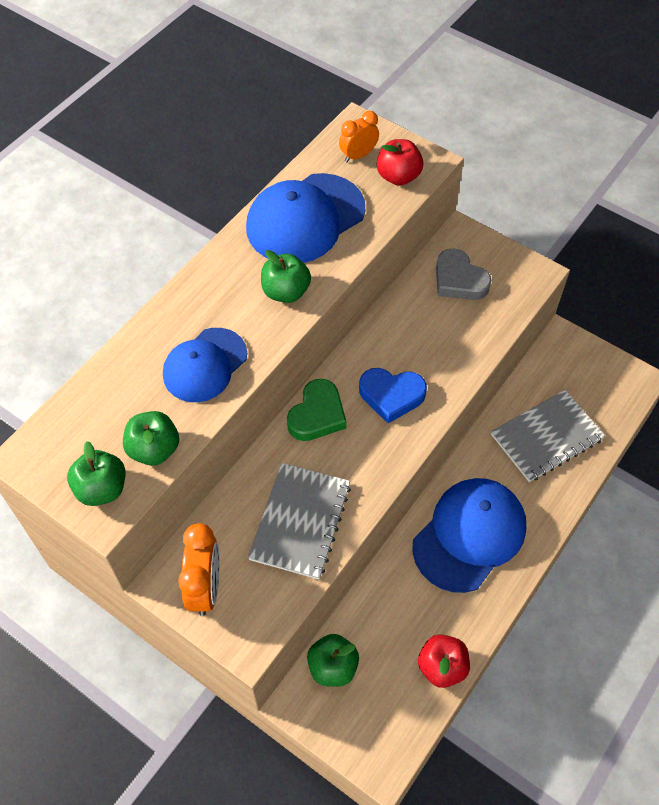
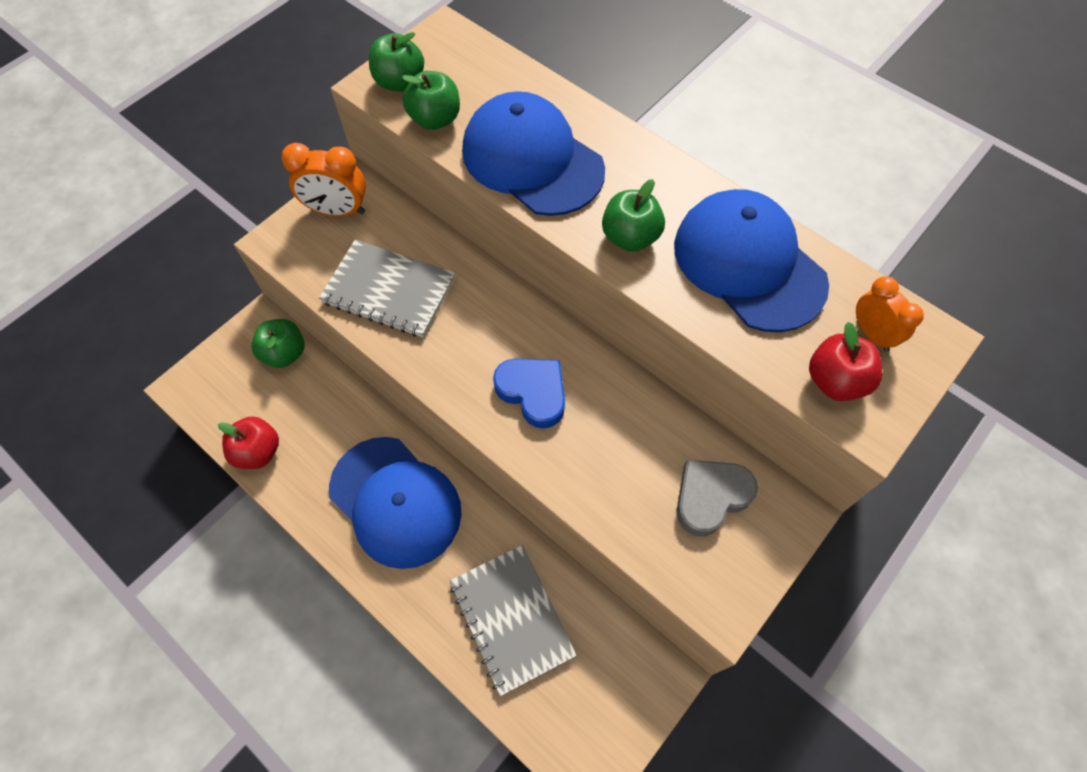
camera: 95 degrees right, 5 degrees up
(205, 365) = (532, 160): blue cap -> blue cap, size x1.51
(317, 415) = (515, 314): green heart -> none
(391, 395) = (533, 392): blue heart -> blue heart turned 120 degrees clockwise

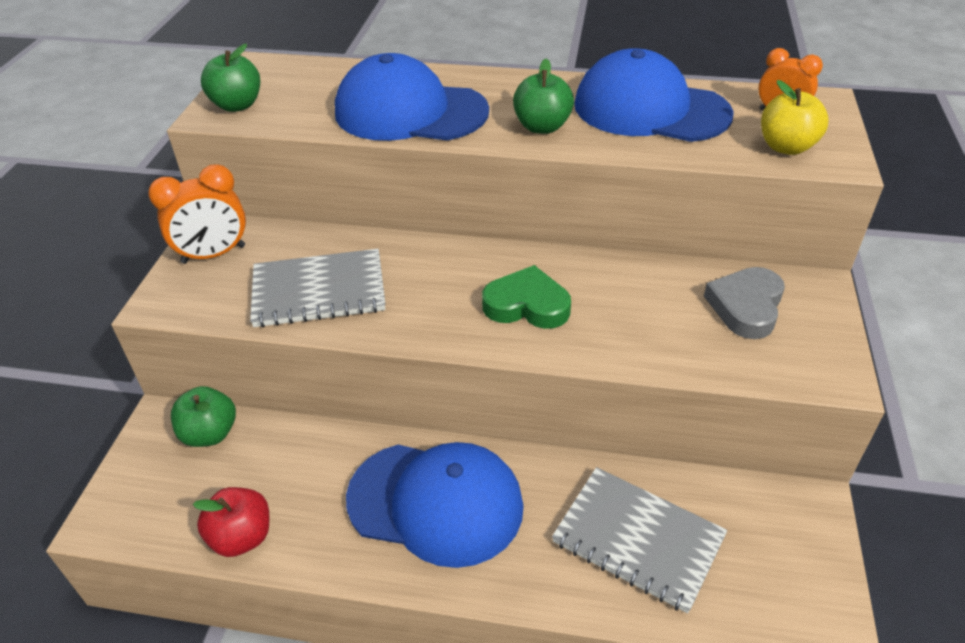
camera: 30 degrees left, 20 degrees down
(435, 119) = (294, 116): green apple -> none
(533, 392) = (527, 305): blue heart -> green heart
(835, 381) = (786, 147): red apple -> yellow apple

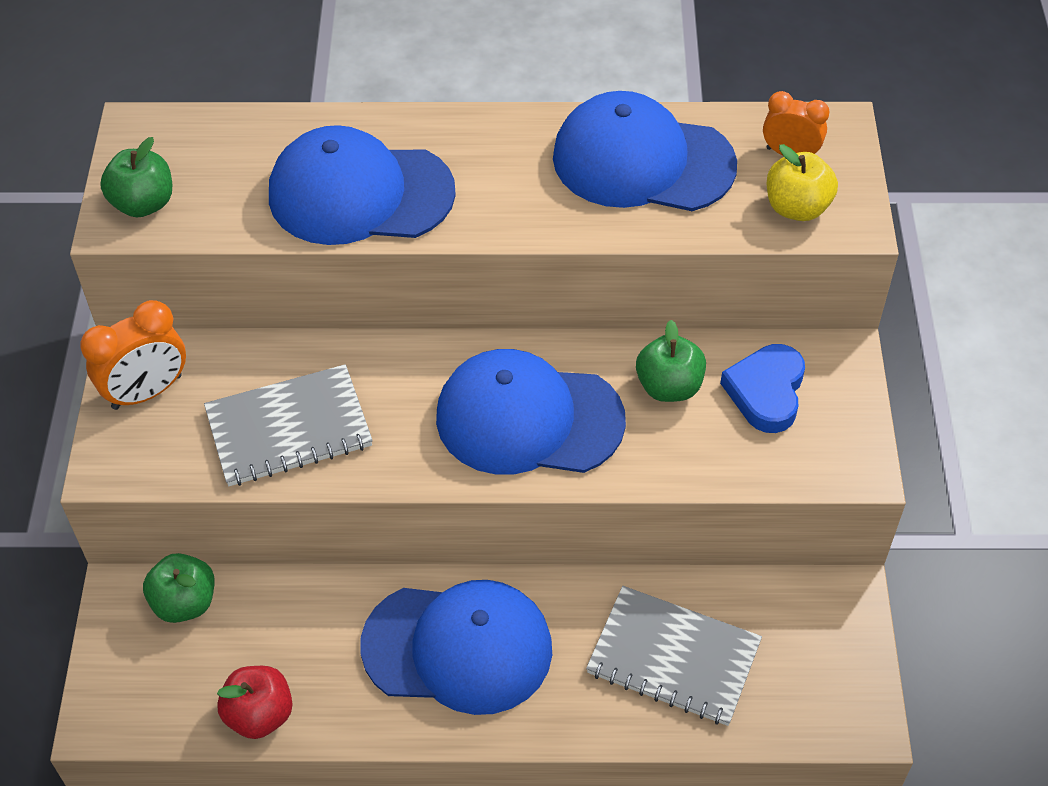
camera: 10 degrees left, 10 degrees up
(527, 305) = (528, 419): green heart -> blue cap
(542, 127) = (521, 203): green apple -> green apple (669, 387)
(746, 307) = (766, 392): grey heart -> blue heart

